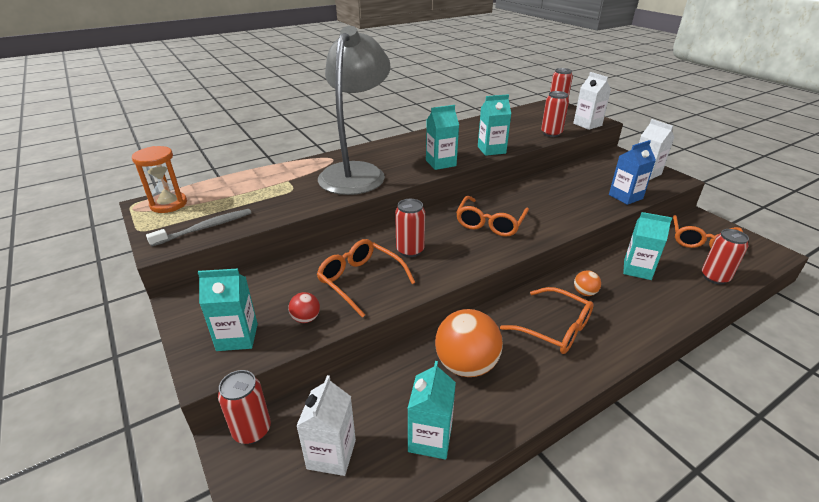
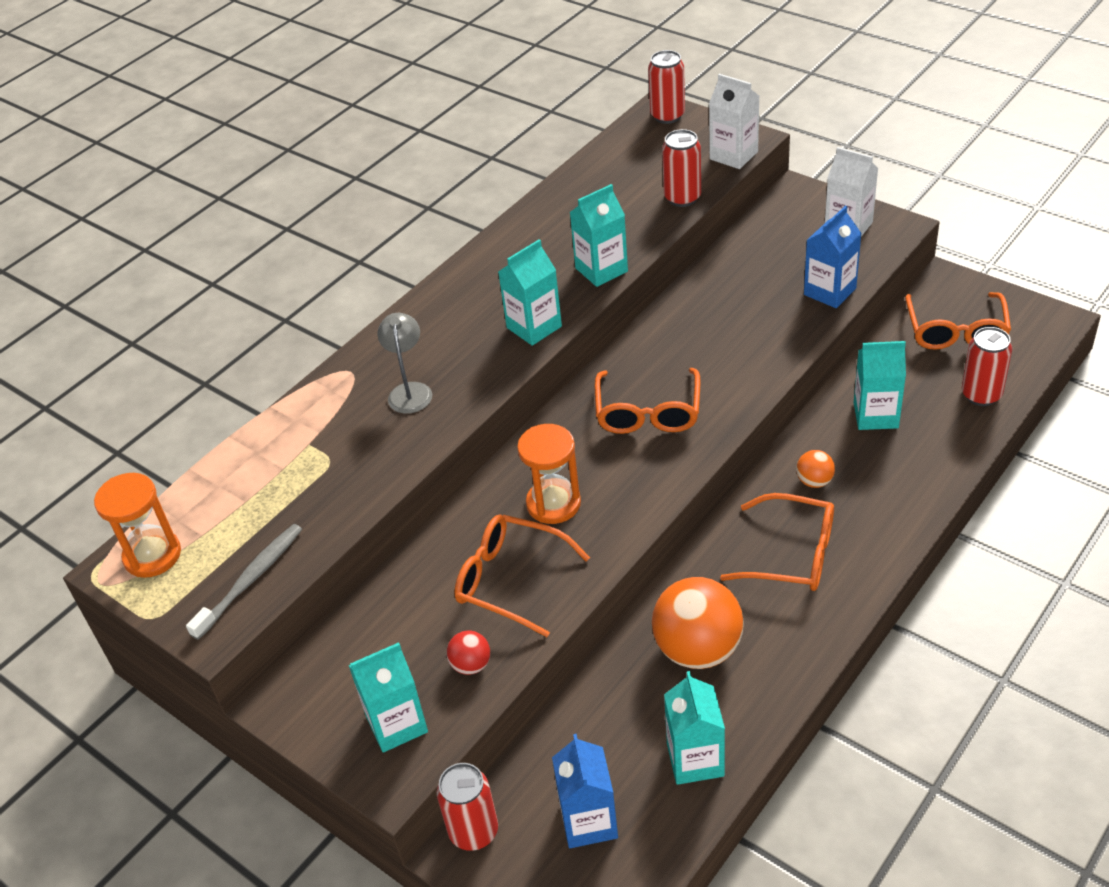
camera: 15 degrees left, 10 degrees up
(331, 454) = (588, 821): white carton -> blue carton
(356, 172) = (410, 391): grey lamp -> grey lamp, size x0.40
(410, 250) = (553, 503): red can -> orange hourglass

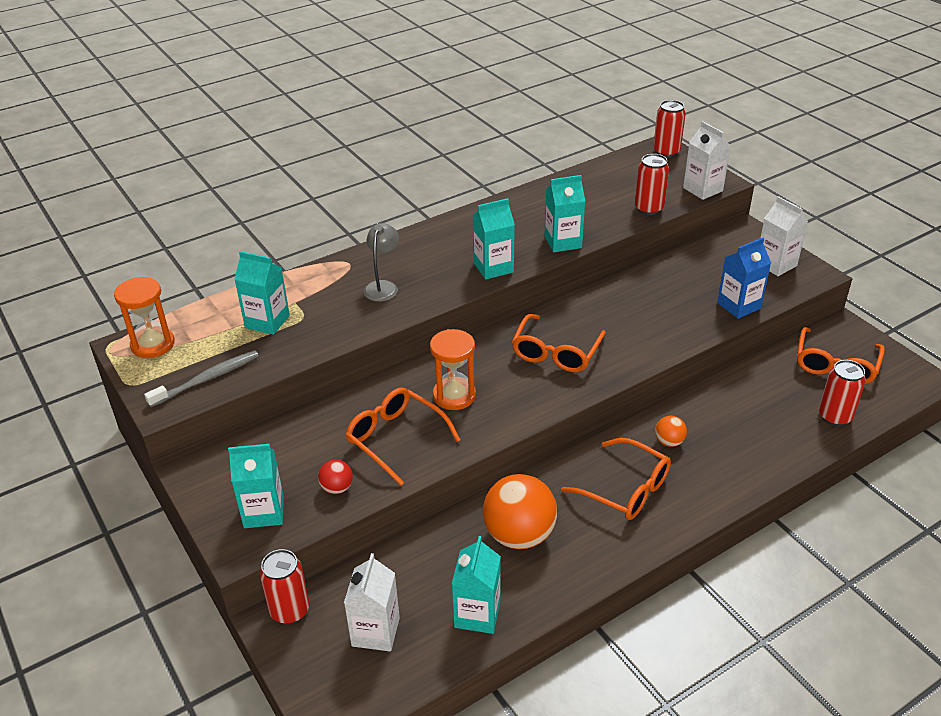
camera: 15 degrees right, 5 degrees down
(588, 821) = (375, 632): blue carton -> white carton
(875, 415) = (741, 408): turquoise carton -> turquoise carton (267, 321)

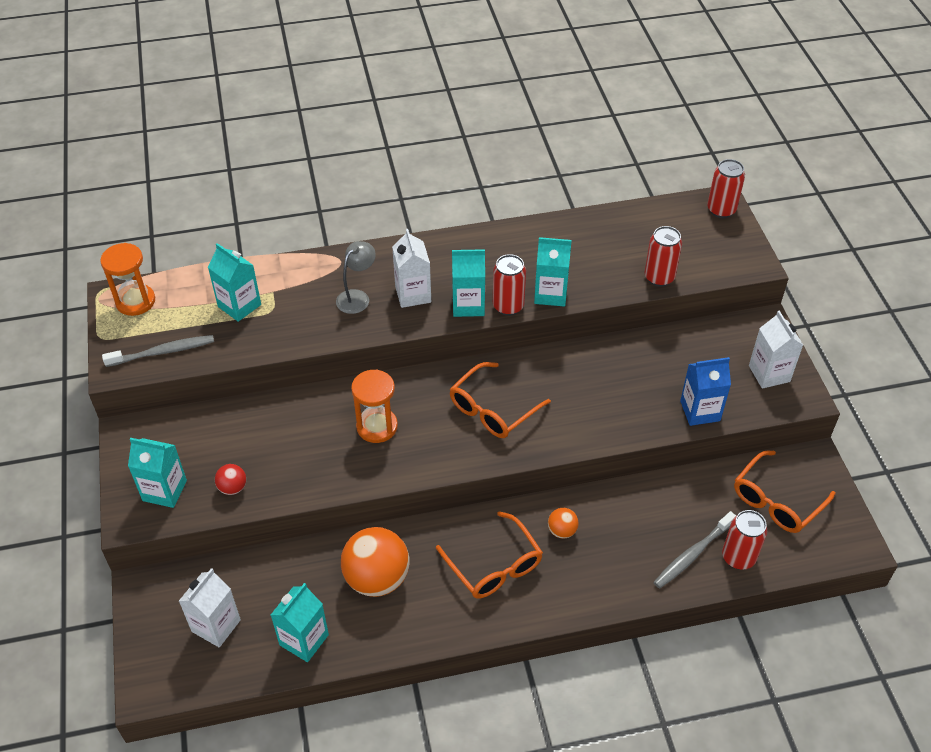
camera: 20 degrees right, 10 degrees up
(290, 610) = (159, 582): red can -> red can (508, 306)
(395, 438) = (304, 454): orange glasses -> none
(702, 189) = (729, 269): white carton -> white carton (413, 294)
(795, 426) = (692, 554): none -> grey toothbrush

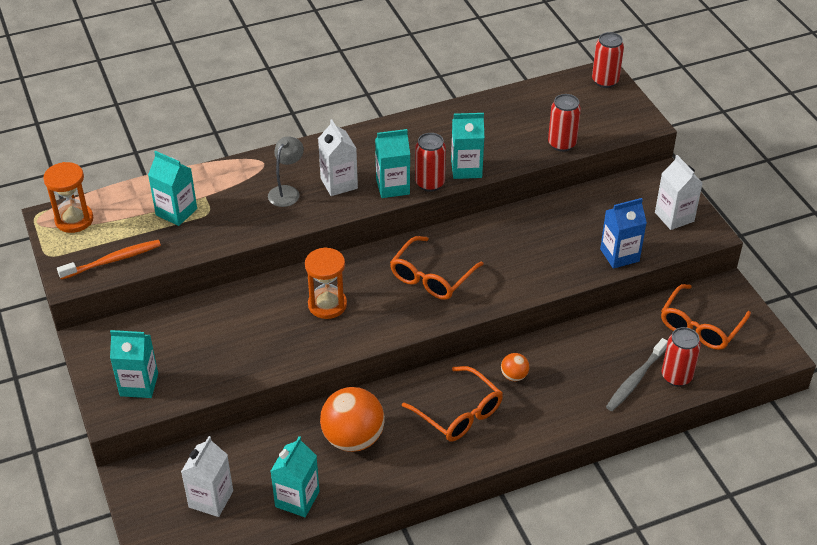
camera: 10 degrees left, 5 degrees down
(163, 352) = (113, 260): grey toothbrush -> orange toothbrush
(233, 488) = (204, 374): red ball -> none

